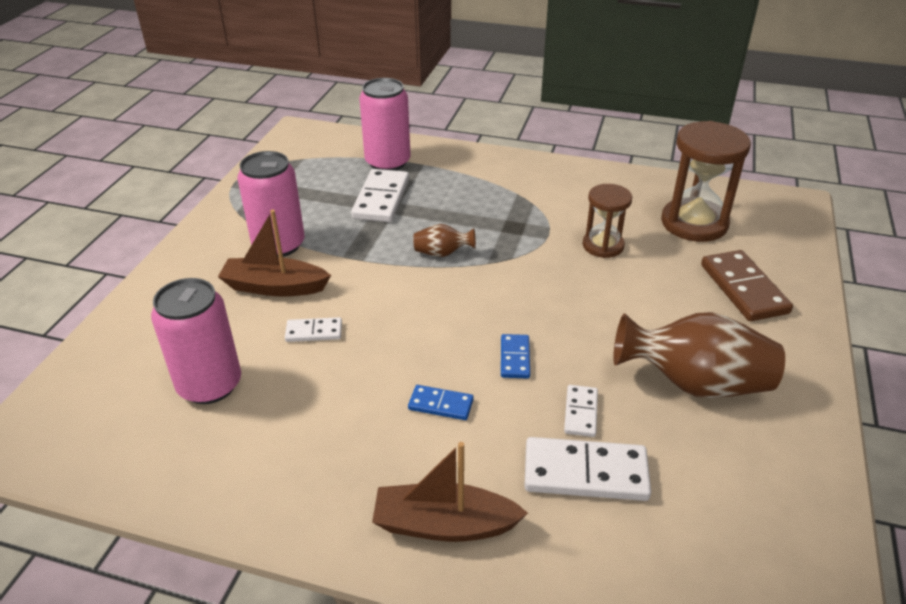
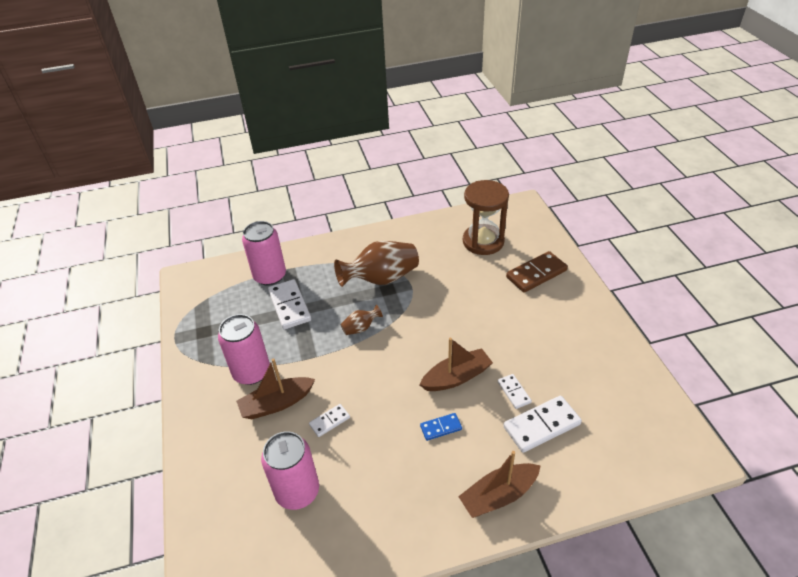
camera: 30 degrees left, 5 degrees up
(515, 358) = (456, 377): blue domino -> brown boat
(603, 246) = (447, 279): brown hourglass -> none
(695, 384) = (554, 345): brown vase -> brown vase (381, 279)
(743, 289) = (536, 274): brown domino -> brown domino turned 75 degrees counterclockwise

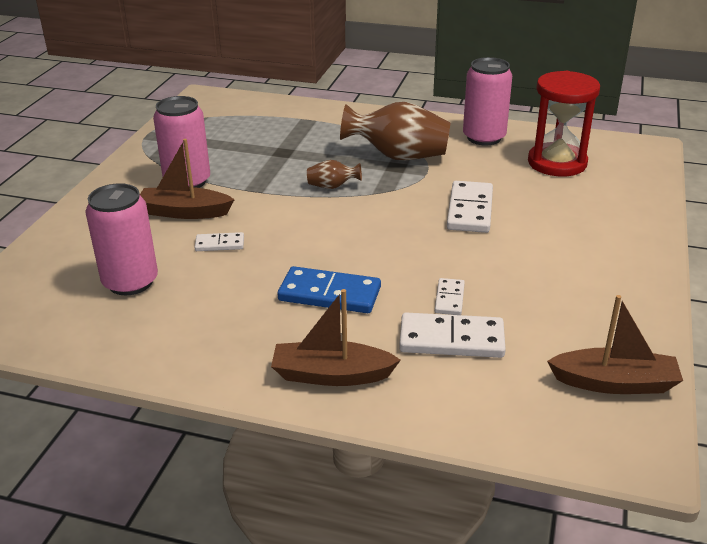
camera: 30 degrees right, 10 degrees down
(270, 276) = (284, 119): pink can -> pink can (484, 137)
(289, 306) = (278, 147): white domino -> white domino (470, 210)
(441, 428) = (329, 294): blue domino -> blue domino, size x1.83
(456, 377) = (394, 261): brown boat -> brown boat (614, 383)
(483, 241) = (557, 163): brown hourglass -> red hourglass
(536, 274) = (596, 210): brown domino -> none

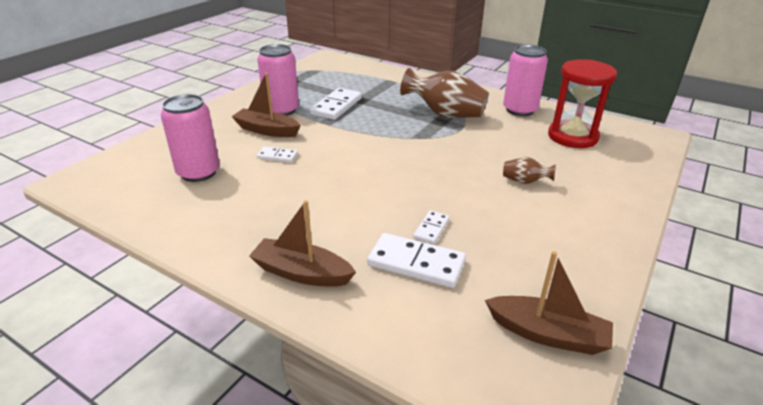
camera: 15 degrees right, 0 degrees up
(329, 294) = (337, 207): blue domino -> none
(332, 186) = (383, 128): brown vase -> brown vase (524, 181)
(470, 210) = (483, 162): white domino -> white domino (336, 106)

